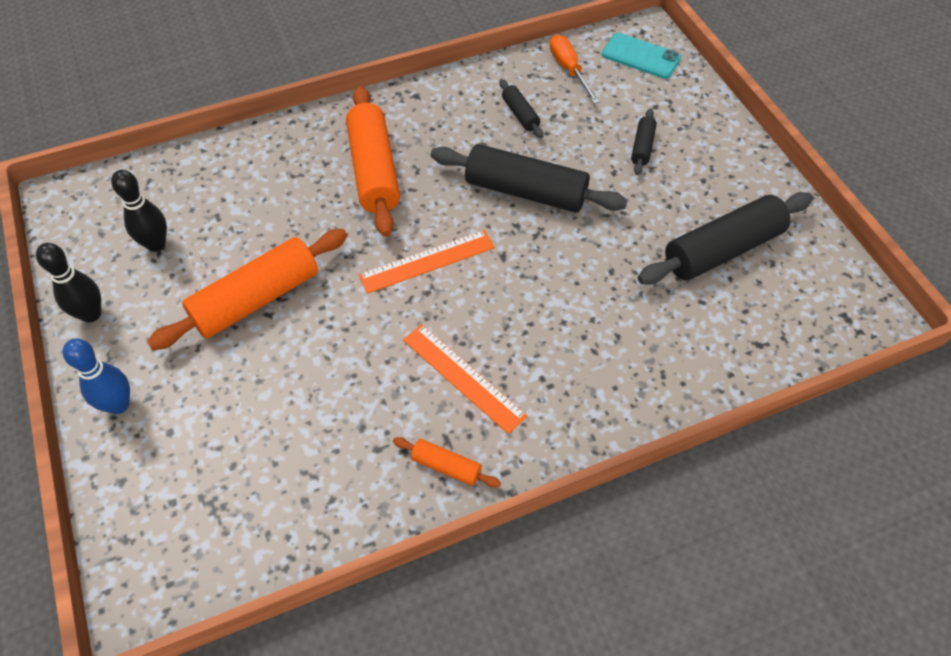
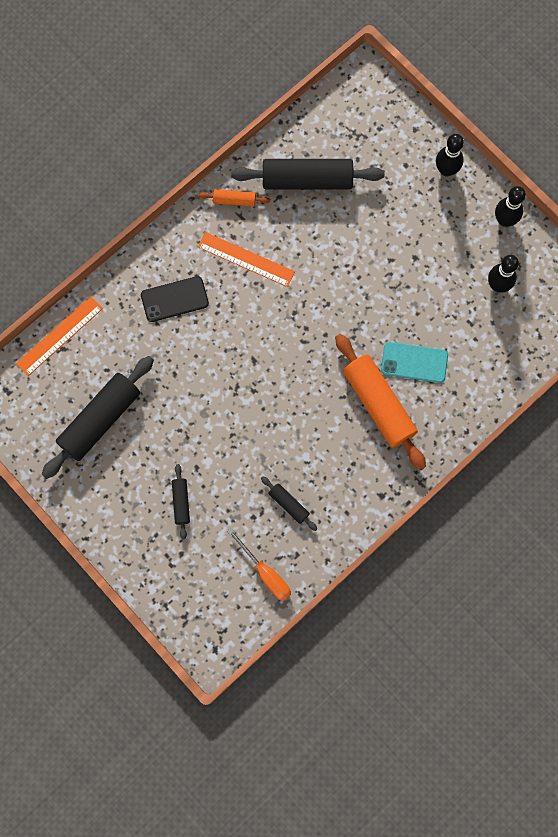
camera: 160 degrees right, 20 degrees up
(119, 405) = (446, 170): blue bowling pin -> black bowling pin
(256, 299) = (404, 268): orange rolling pin -> none
(427, 261) = (304, 337): orange ruler -> orange ruler (59, 336)
(525, 191) = (257, 424): black rolling pin -> black rolling pin (307, 180)
(583, 357) = (174, 299): none -> black phone
(641, 56) = (208, 613): turquoise phone -> turquoise phone (414, 362)

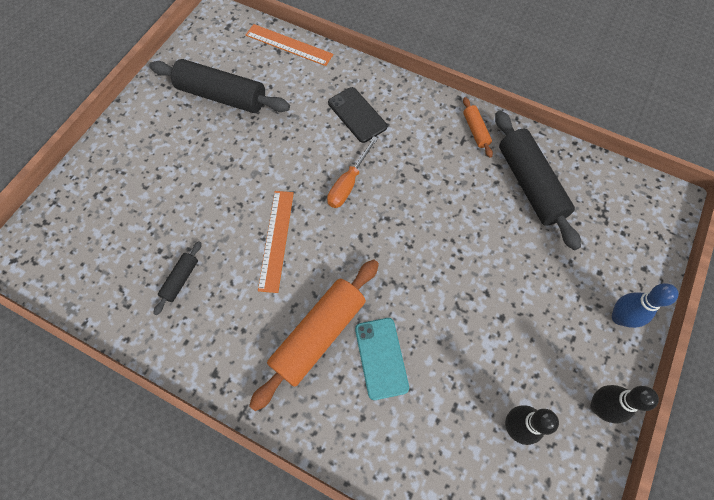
camera: 70 degrees right, 10 degrees down
(181, 502) = (160, 182): black rolling pin -> none
(246, 259) = (422, 159): orange ruler -> orange ruler (276, 240)
(265, 573) = (101, 281): orange screwdriver -> orange screwdriver (348, 183)
(446, 170) = (619, 317): black bowling pin -> blue bowling pin

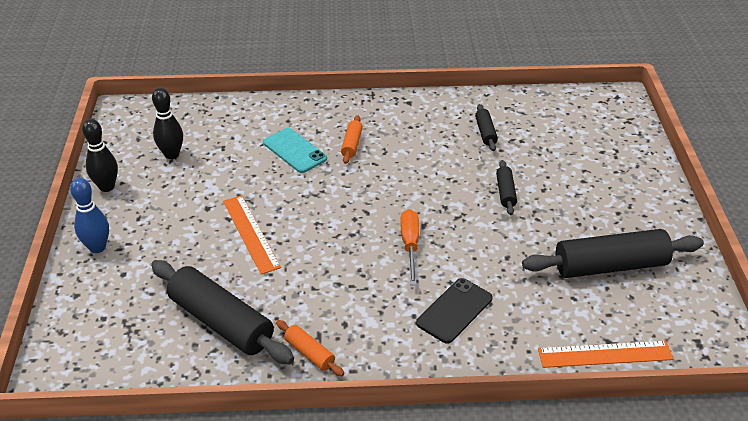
camera: 150 degrees right, 25 degrees down
(230, 197) = (505, 192): none -> black rolling pin
(276, 240) = (437, 181): orange ruler -> orange ruler (250, 233)
(319, 335) = (352, 144): orange rolling pin -> orange rolling pin, size x0.47
(357, 115) = (454, 310): black phone -> black phone turned 75 degrees counterclockwise

